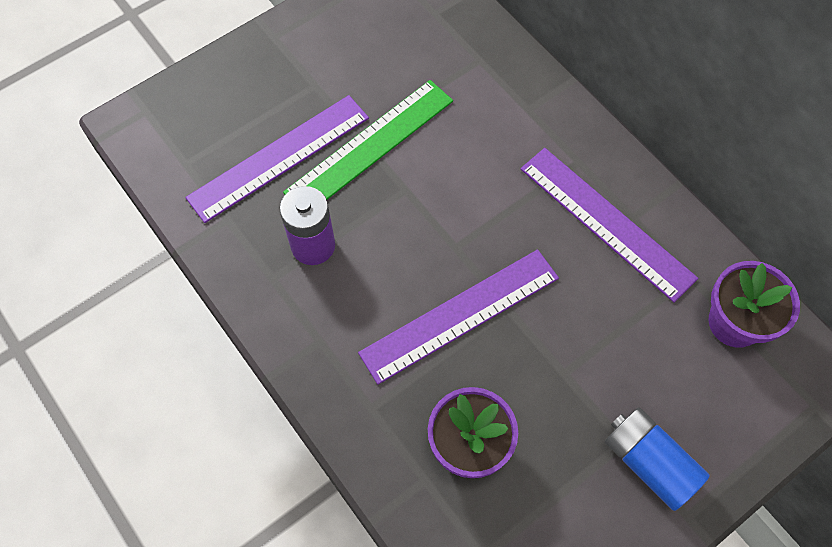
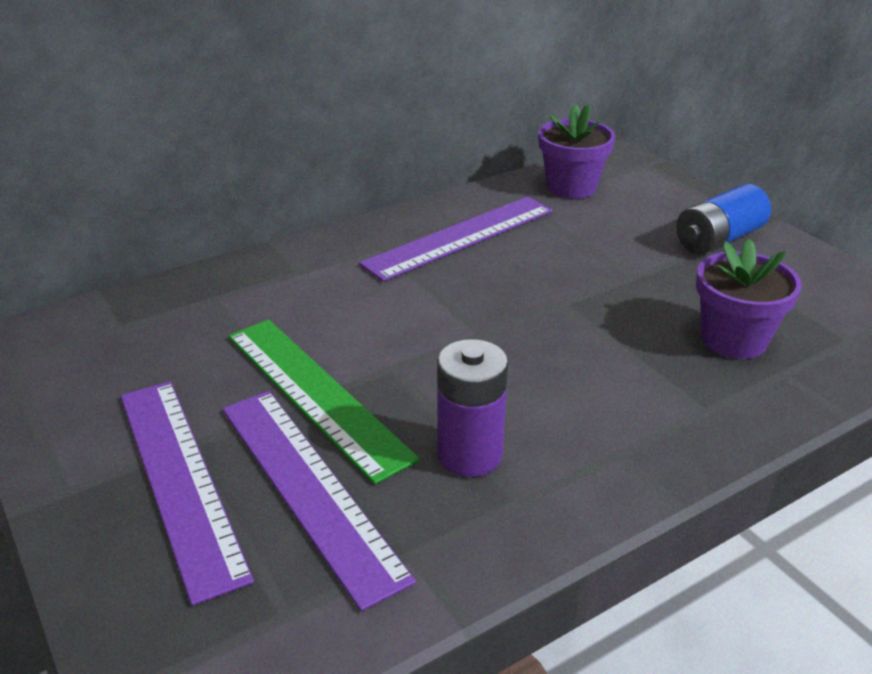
camera: 85 degrees left, 30 degrees down
(460, 315) = (572, 335): purple ruler -> purple ruler (180, 480)

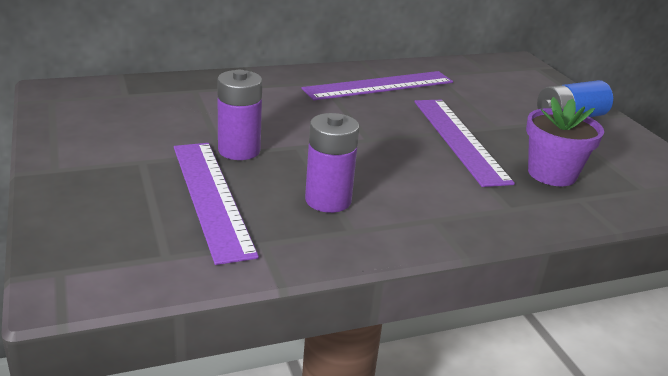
camera: 10 degrees right, 5 degrees down
(180, 480) = (130, 177): purple ruler -> purple ruler (459, 139)
(316, 394) = (239, 150): green ruler -> purple battery
(571, 187) = (473, 71): purple flower pot -> none

